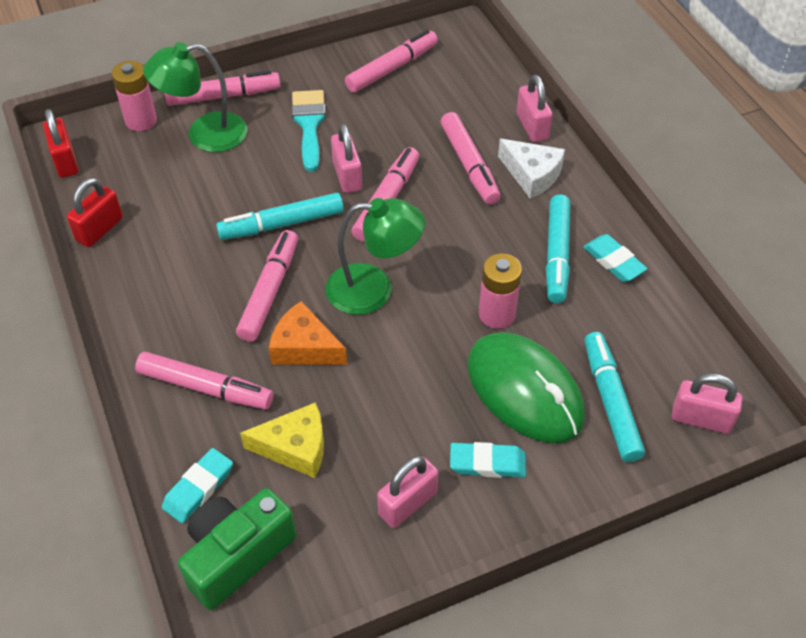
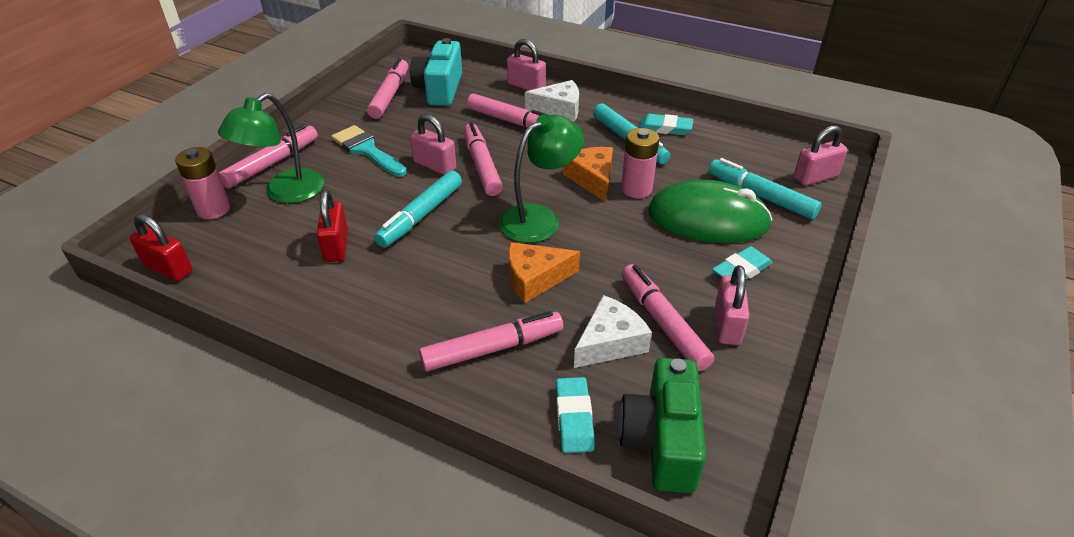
camera: 40 degrees left, 10 degrees down
(99, 229) = (262, 297): red padlock -> red padlock (336, 246)
(270, 291) = (464, 260): pink marker -> pink marker (663, 323)
(295, 447) = (610, 342): yellow cheese -> white cheese
(444, 85) = (440, 89): none -> turquoise camera
(469, 276) = (592, 179): none -> orange cheese

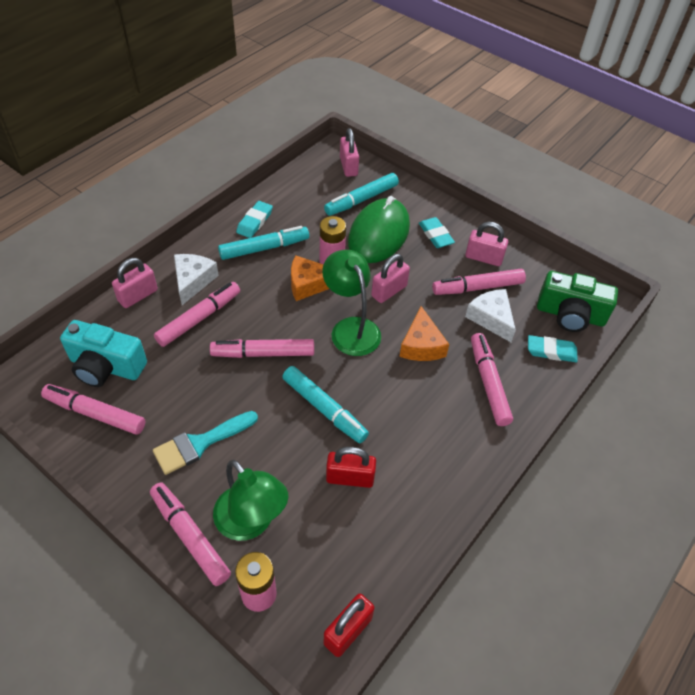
camera: 80 degrees left, 10 degrees up
(435, 165) = (250, 389): pink padlock -> pink padlock (389, 291)

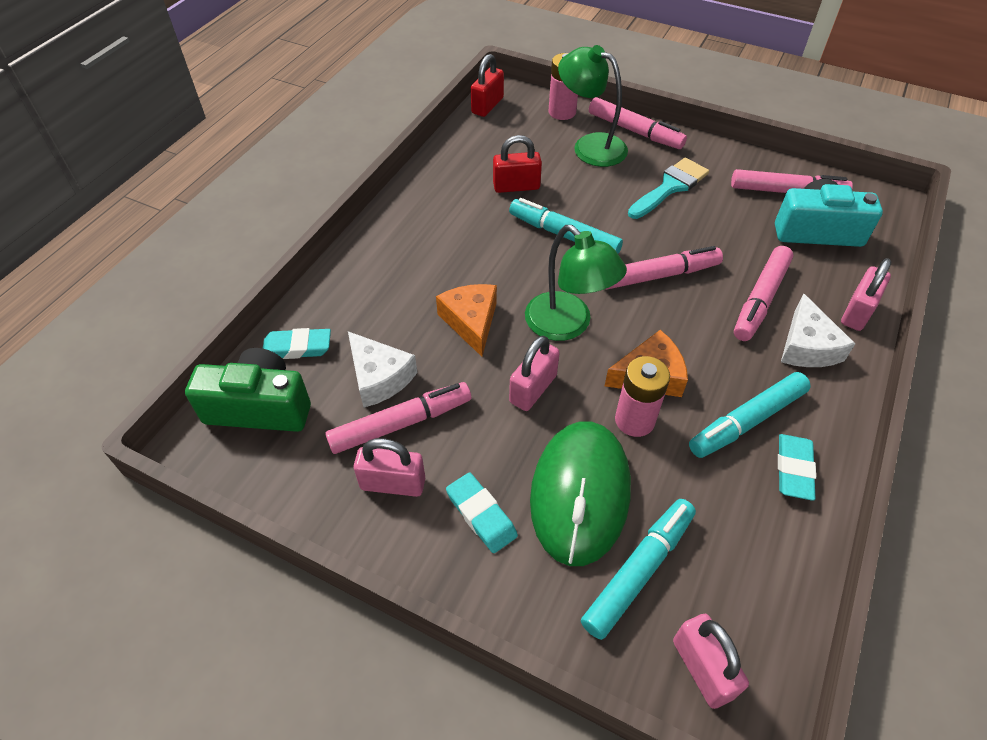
camera: 170 degrees right, 0 degrees up
(488, 383) = (382, 293): pink marker -> none

